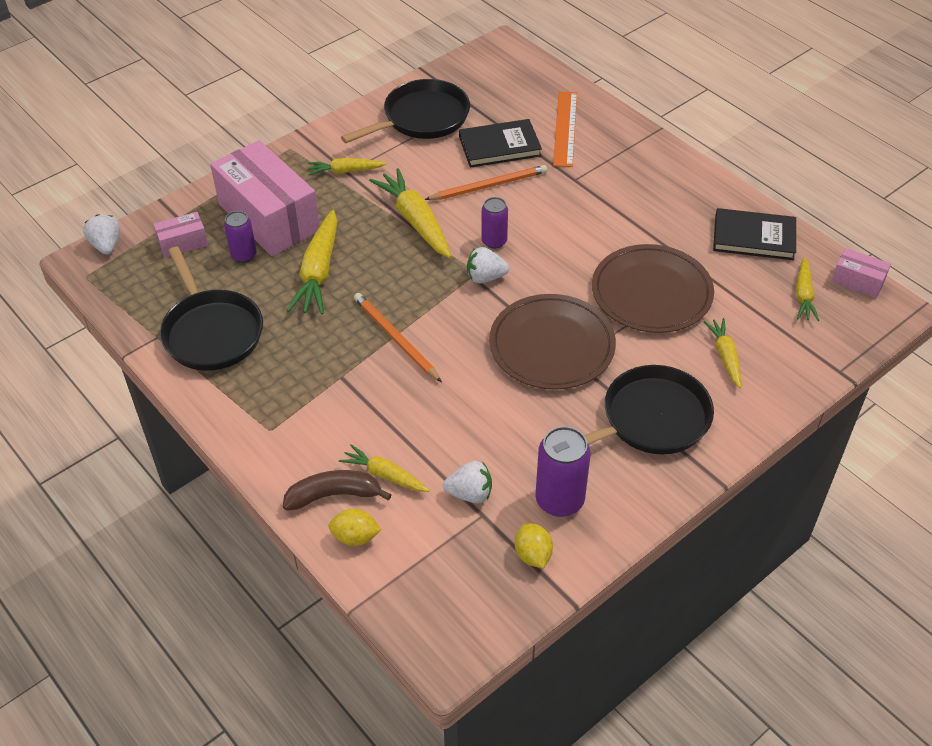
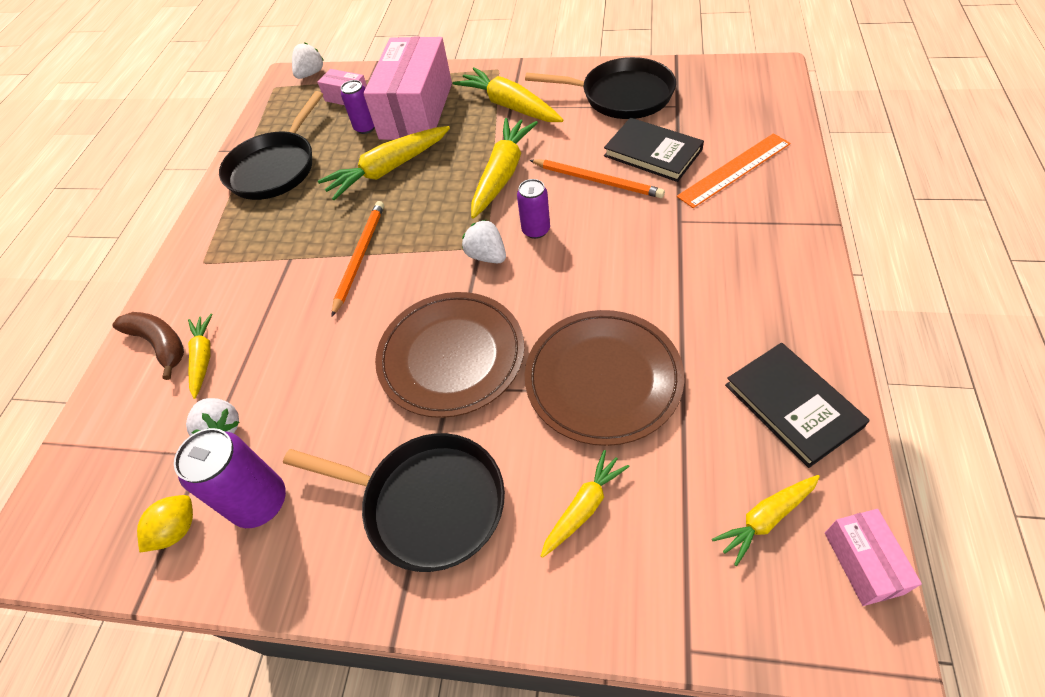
camera: 55 degrees right, 5 degrees up
(345, 171) = (509, 106): yellow carrot -> yellow carrot, size x1.70
(355, 537) = (123, 389): yellow lemon -> none

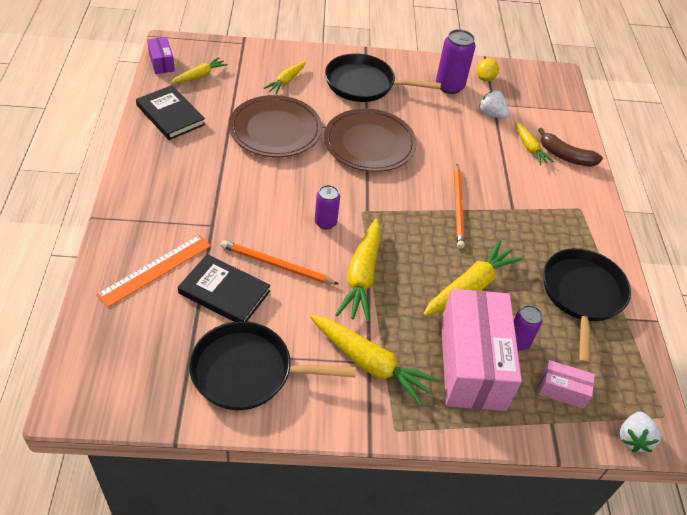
camera: 160 degrees right, 5 degrees down
(487, 256) = (360, 204): white strawberry -> none
(863, 562) = (161, 63): pink box -> purple box

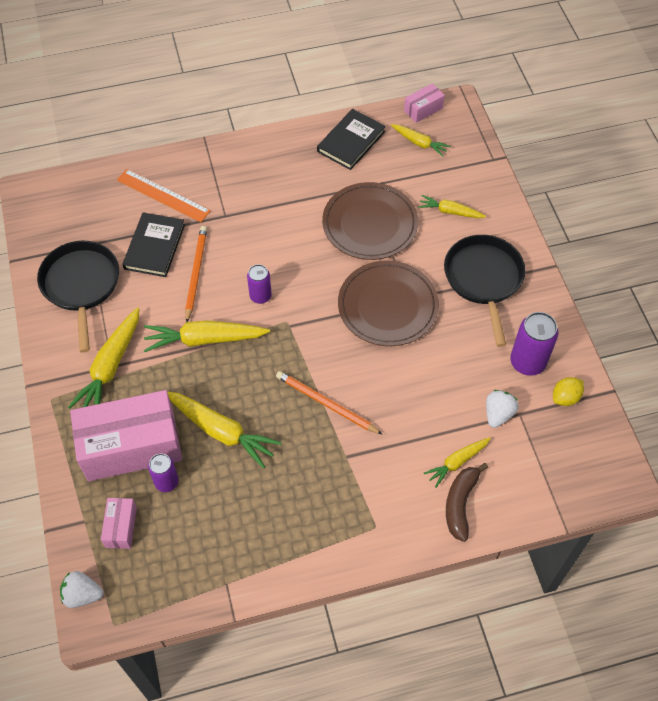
camera: 80 degrees right, 10 degrees up
(161, 63) = (423, 109): purple box -> pink box
(458, 207) = (326, 403): orange pencil -> orange pencil turned 45 degrees clockwise
(485, 78) = (565, 397): yellow lemon -> yellow lemon turned 45 degrees counterclockwise
(582, 295) = (244, 537): black pan -> none

